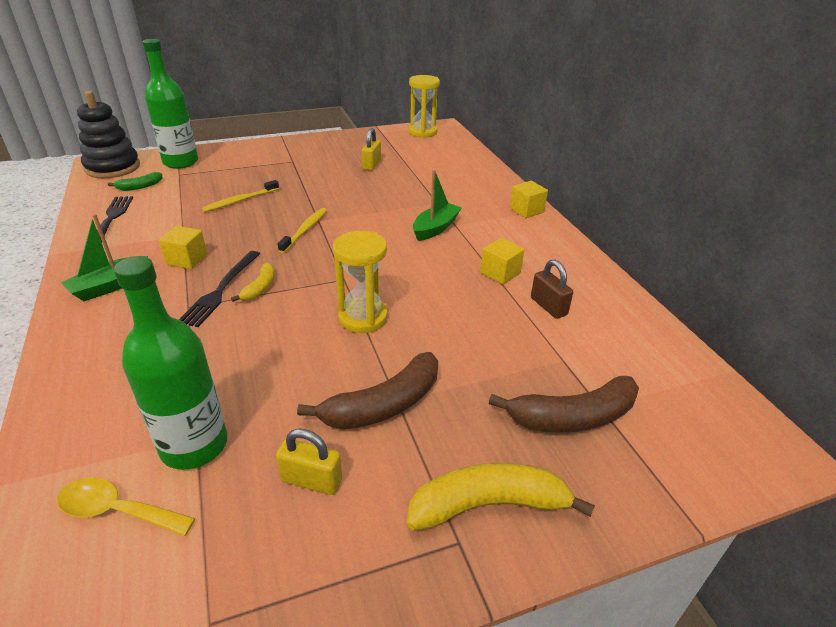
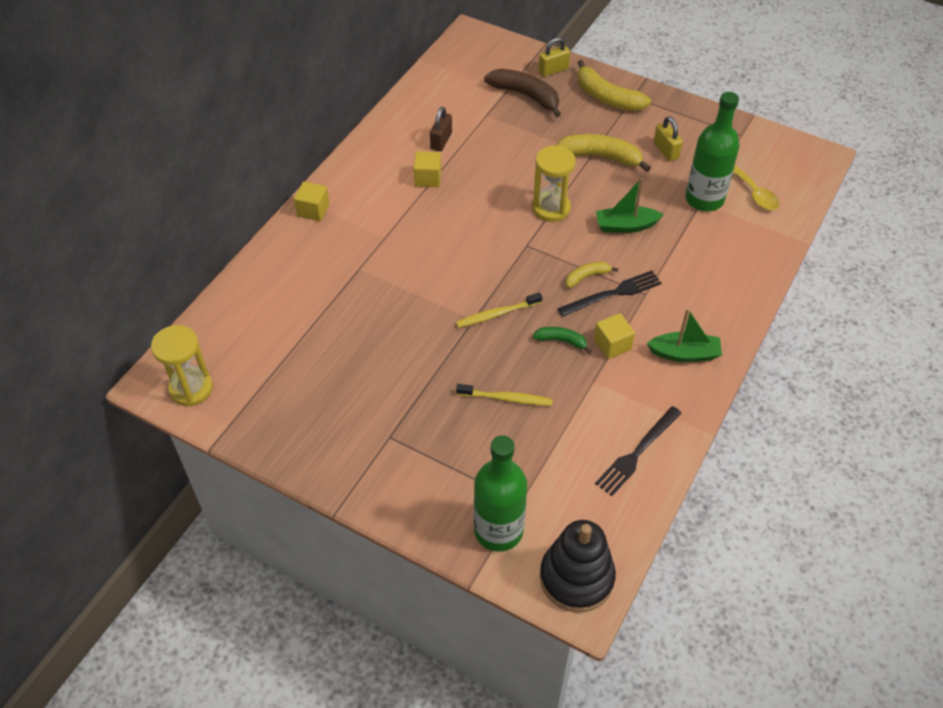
camera: 130 degrees left, 15 degrees up
(140, 187) = (576, 502): green banana -> green banana (561, 341)
(371, 165) = (329, 366): yellow padlock -> yellow padlock (553, 70)
(383, 405) = (600, 157): brown banana -> yellow banana
(435, 228) = (404, 243): green boat -> green boat (625, 226)

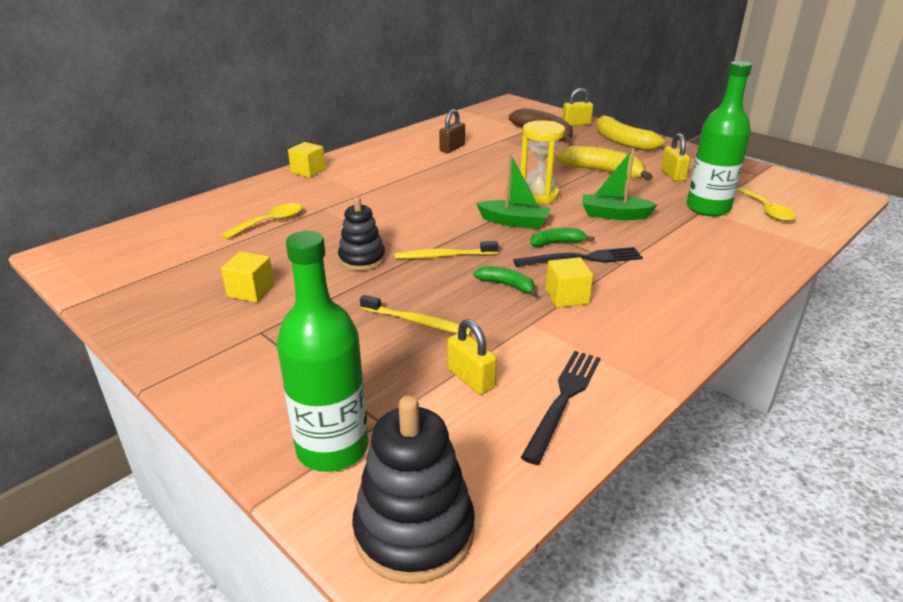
camera: 15 degrees right, 20 degrees down
(191, 388) = (91, 263): yellow hourglass -> none
(320, 299) = (270, 222): none -> yellow spoon
(428, 178) = (426, 166): yellow cube -> yellow cube (251, 291)
(429, 333) = (362, 259): none -> black stacking toy
(567, 447) = (471, 378): none -> yellow padlock
(587, 277) = (557, 243): yellow banana -> green banana
(637, 452) = (563, 400): black fork -> black fork turned 150 degrees clockwise
(684, 354) = (656, 317): green boat -> green boat (514, 222)

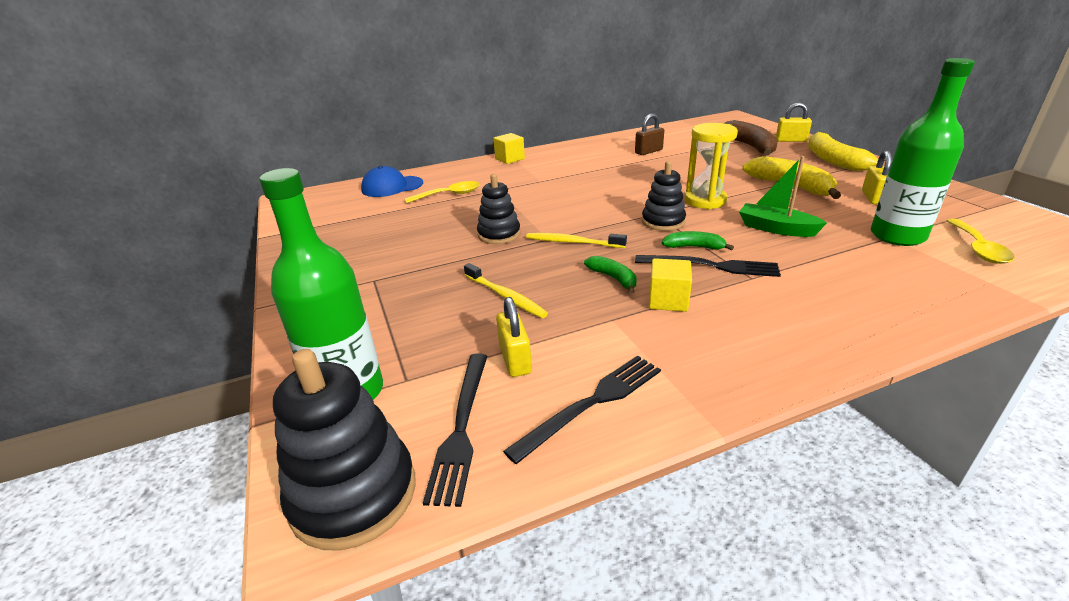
camera: 25 degrees right, 0 degrees up
(190, 221) = (392, 187): none -> blue cap
(251, 291) = (392, 246): yellow cube -> none
(467, 449) = (461, 427): none -> black fork
(514, 222) = (663, 222): green boat -> black stacking toy

